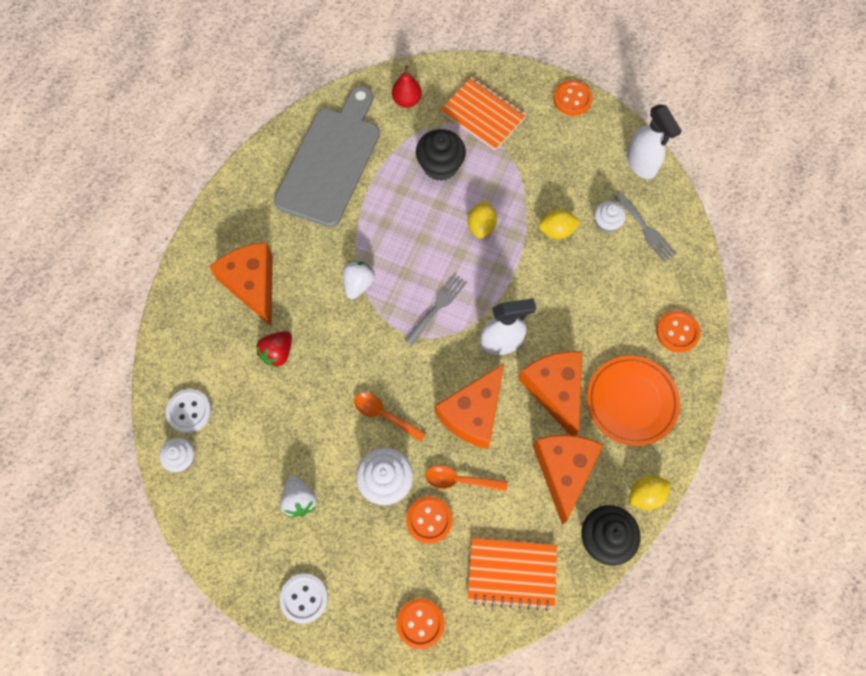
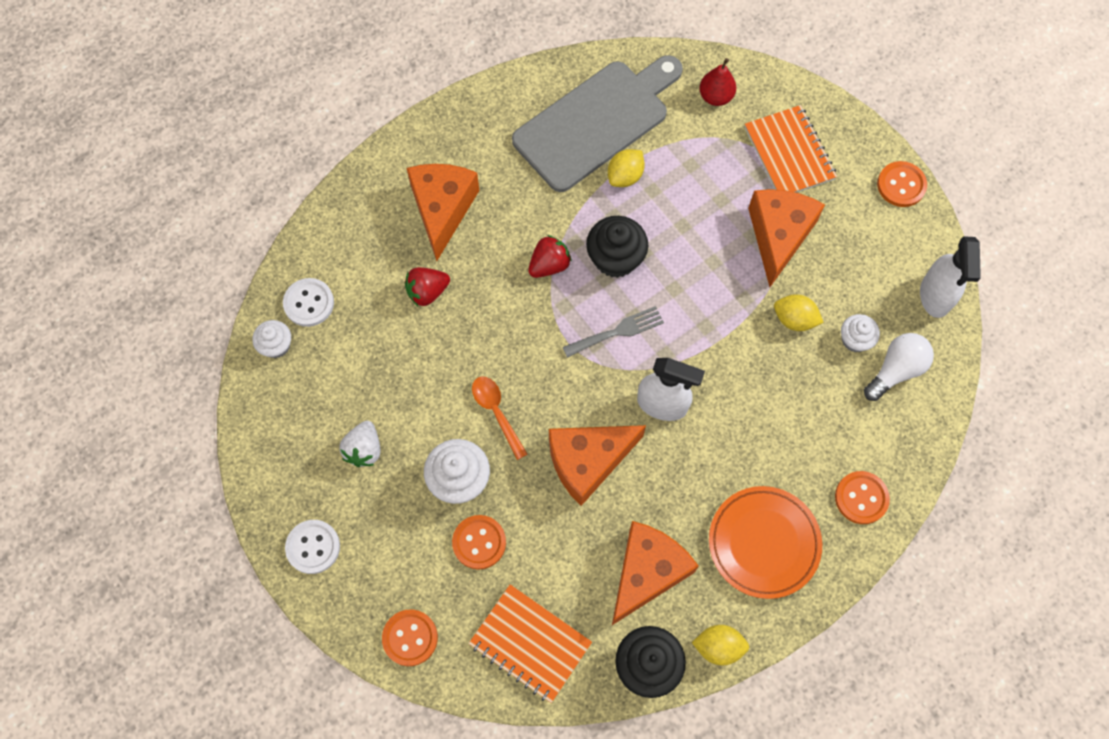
camera: 30 degrees right, 0 degrees up
(358, 284) = (549, 265): white strawberry -> red strawberry
(440, 166) = (709, 185): black cupcake -> black cupcake (615, 258)
(460, 480) = (533, 521): orange spoon -> none
(481, 226) = (715, 272): yellow lemon -> yellow lemon (625, 176)
(555, 390) = (688, 485): orange cheese -> orange cheese (778, 236)
(646, 229) = (895, 370): grey fork -> white light bulb

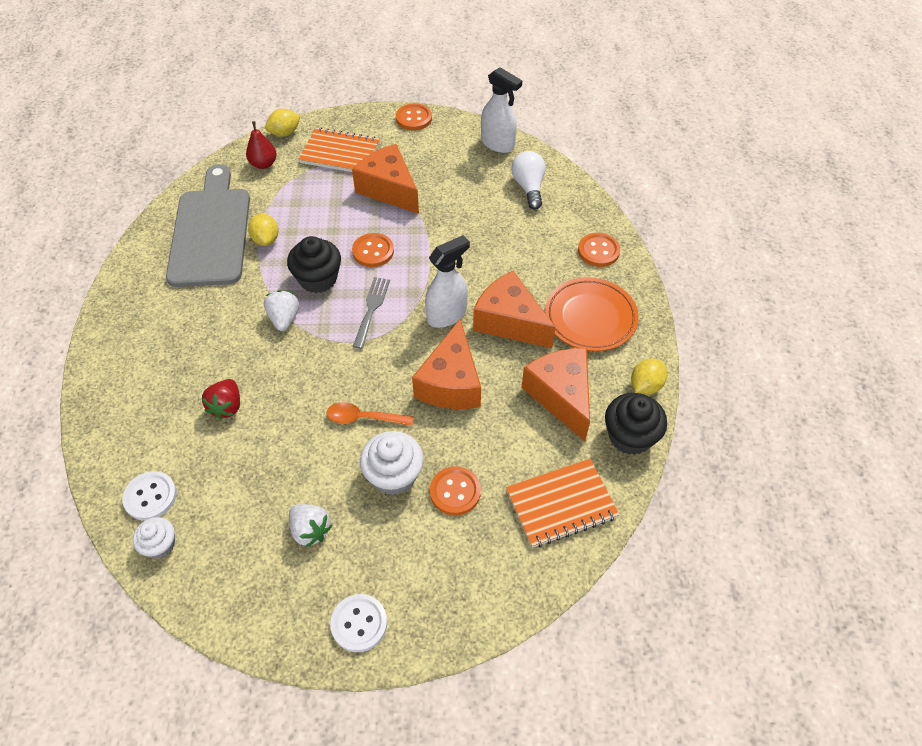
camera: 55 degrees left, 15 degrees down
(410, 638) = (494, 591): orange button -> orange button (373, 251)
(442, 209) = (174, 358): orange cheese -> orange cheese (509, 321)
(549, 265) = (284, 318): red strawberry -> white strawberry
(794, 319) = (451, 214): yellow lemon -> yellow lemon (285, 133)
(855, 339) = (492, 194): white cupcake -> none

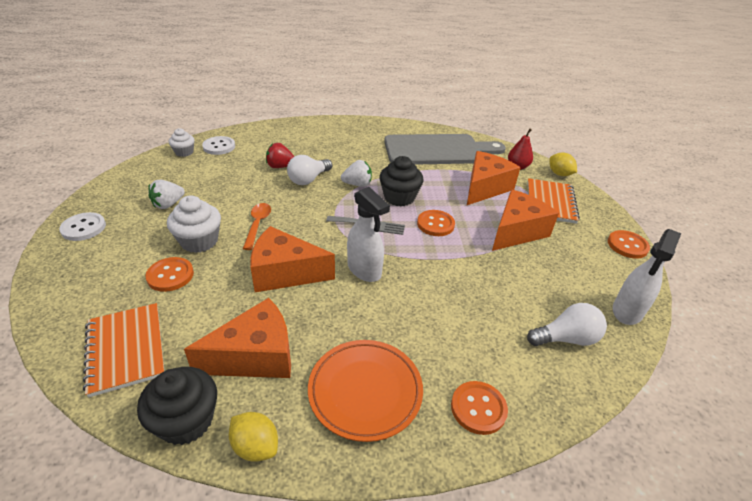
camera: 85 degrees right, 15 degrees down
(266, 239) = (436, 172): yellow lemon -> none
(266, 371) = (308, 179): none -> white light bulb
(509, 321) = (357, 316): orange cheese -> orange cheese (485, 188)

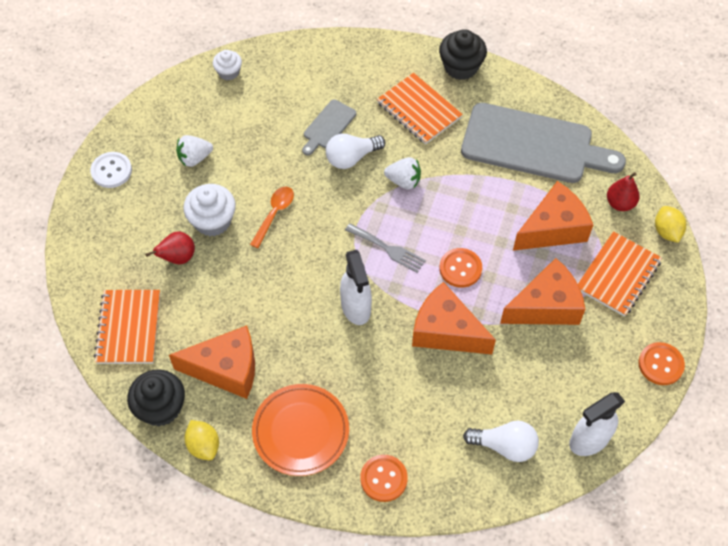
camera: 25 degrees right, 20 degrees up
(170, 275) = (177, 258): orange button -> red pear
(219, 147) = (269, 71): white button -> none
(280, 166) = (328, 126): red strawberry -> grey cutting board
(285, 273) = (279, 287): orange cheese -> orange cheese (445, 331)
(346, 147) = (419, 110): none -> orange notebook
(399, 197) = (441, 216): black cupcake -> black cupcake (461, 67)

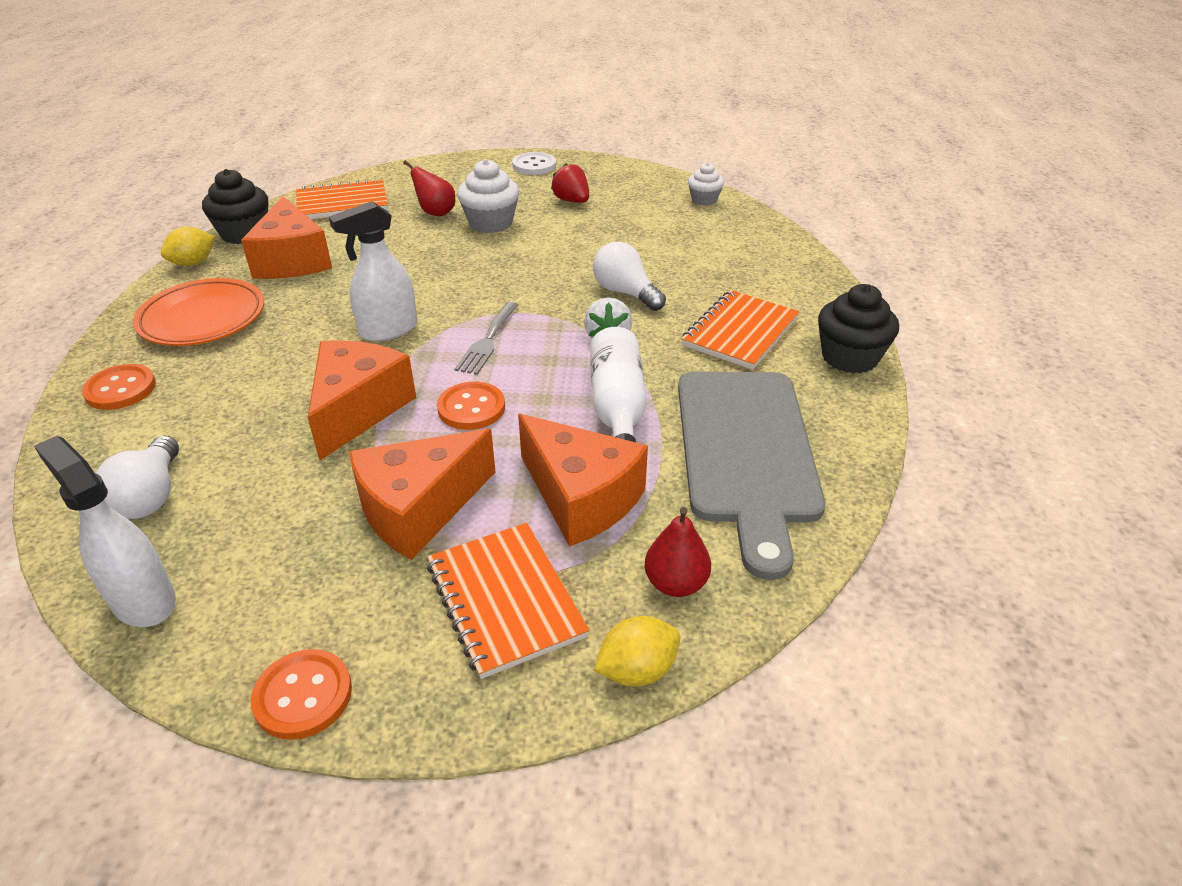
camera: 75 degrees right, 20 degrees down
(194, 158) = (571, 201): white strawberry -> red strawberry
(274, 214) = (514, 256): orange spoon -> none
(328, 126) = (666, 270): grey cutting board -> none
(478, 193) = (617, 406): none -> white bottle
(546, 306) = (419, 509): orange cheese -> orange cheese turned 90 degrees clockwise
(618, 275) = (505, 600): orange notebook -> orange notebook turned 45 degrees clockwise

